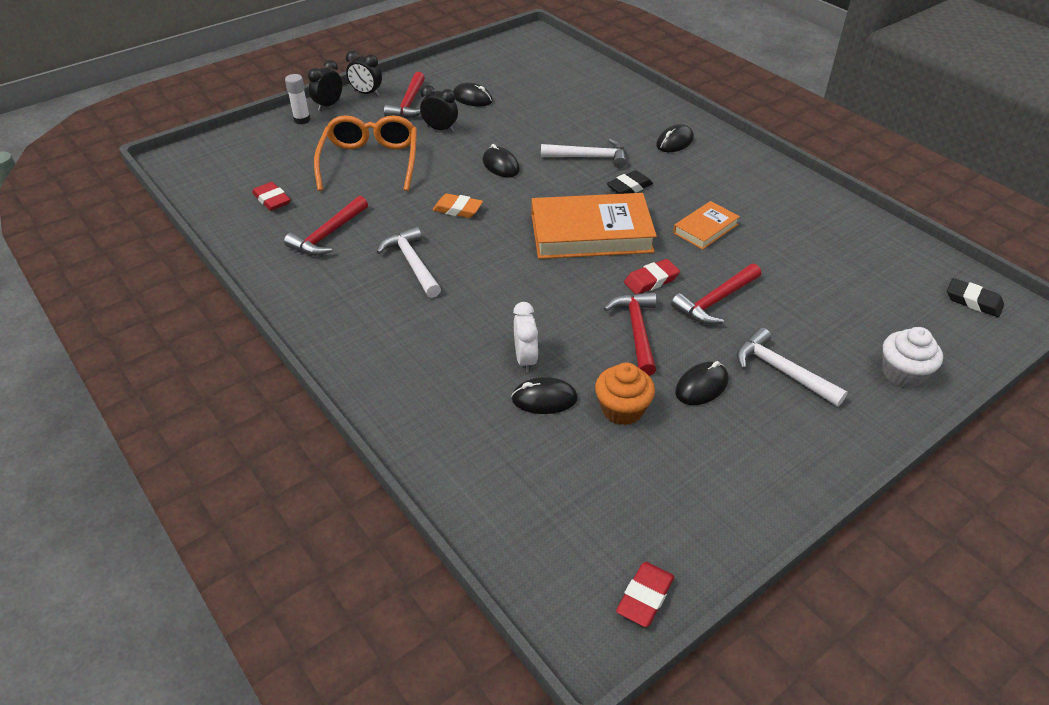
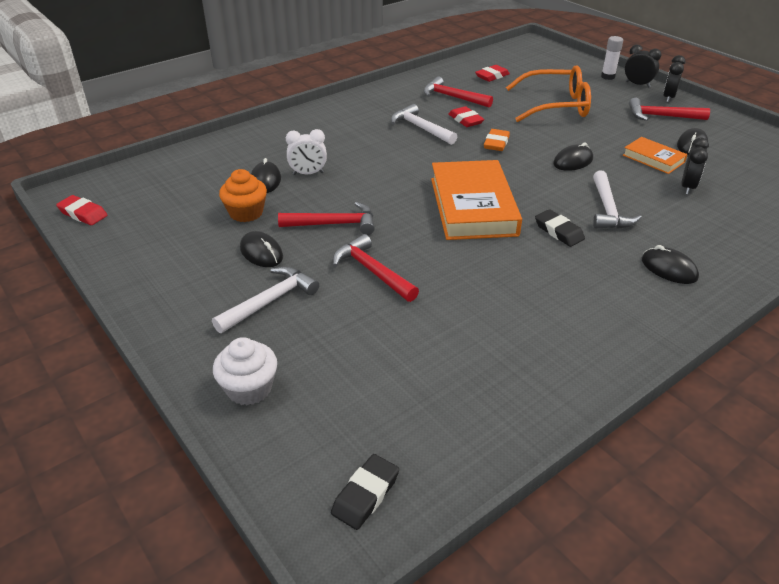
camera: 90 degrees right, 5 degrees down
(412, 263) = (420, 128): white hammer -> white hammer turned 105 degrees counterclockwise
(440, 129) = (623, 132): black clock -> black clock (687, 187)
(651, 280) = (403, 236): red eraser -> red eraser (465, 120)
(705, 229) = (492, 276): orange book -> orange book (653, 159)

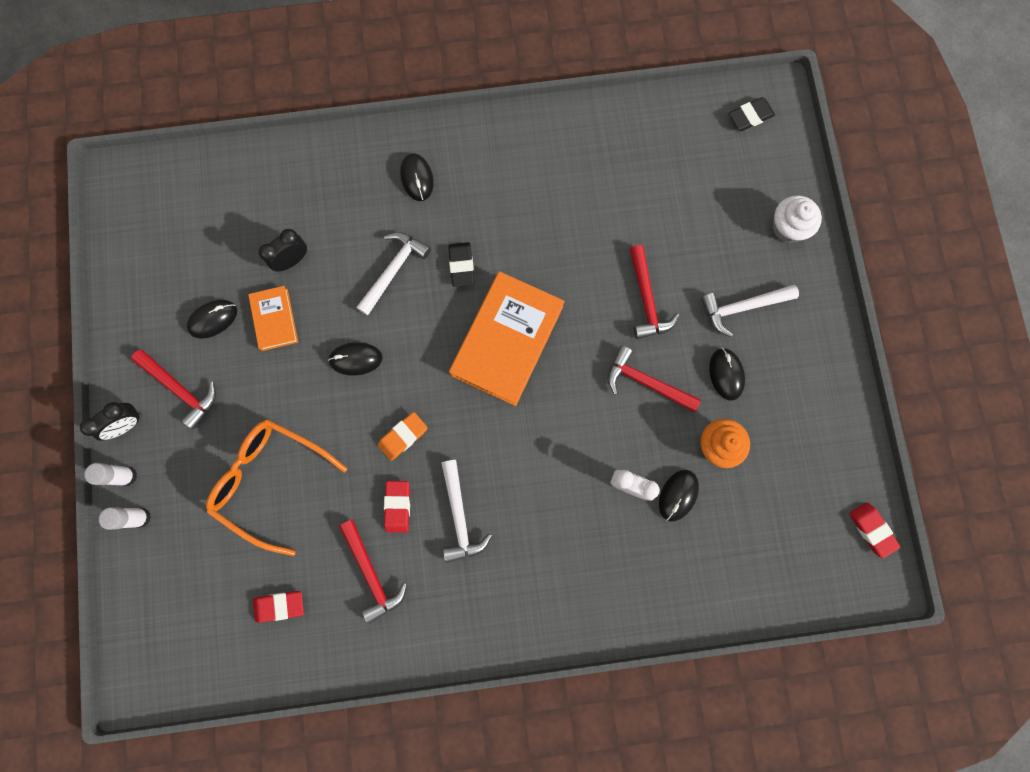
camera: 150 degrees left, 40 degrees up
(637, 84) = (127, 476): black clock -> white glue stick

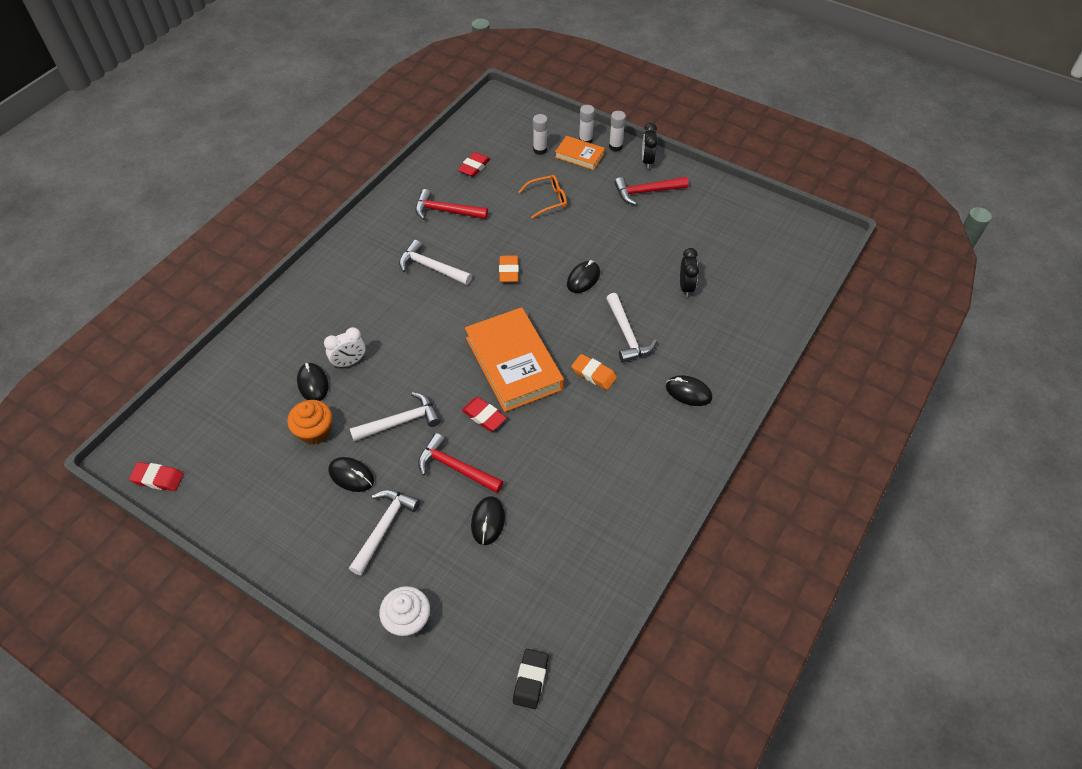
camera: 130 degrees right, 25 degrees down
(195, 555) = (540, 150): none -> white glue stick
(213, 319) = (679, 228): black mouse -> black mouse (488, 521)
(271, 481) = (547, 200): orange glasses -> orange glasses, size x0.55
(275, 319) = (651, 256): orange book -> orange book (579, 155)
(398, 506) = (470, 244): red eraser -> red eraser (484, 416)
(461, 266) = (593, 374): black eraser -> orange eraser
(646, 382) = (400, 422): red hammer -> white hammer

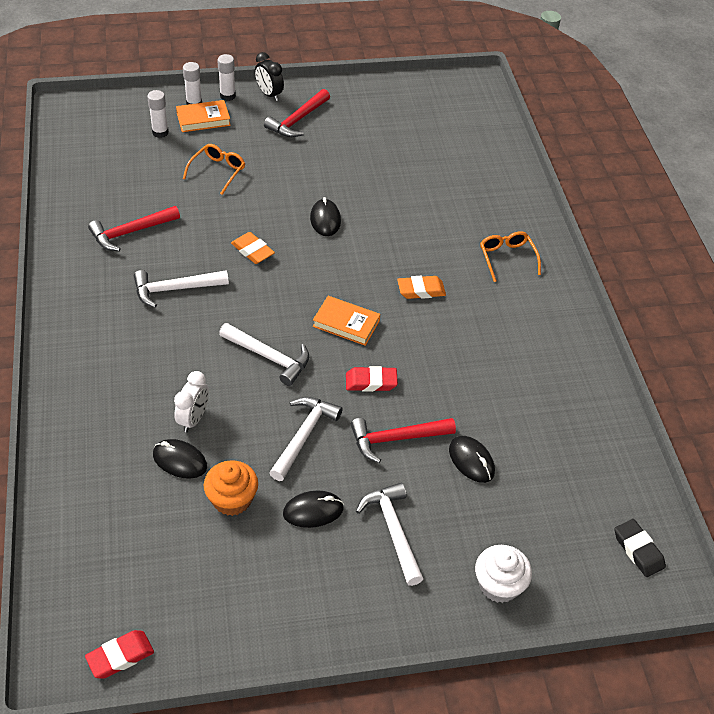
camera: 45 degrees left, 5 degrees down
(474, 167) = (112, 179): red eraser -> none
(513, 363) = (346, 323): orange book -> orange book, size x0.51
(627, 334) = (412, 243): white hammer -> white hammer (269, 357)
(686, 287) = (415, 179): black clock -> none
(688, 392) = (507, 258): black mouse -> orange glasses

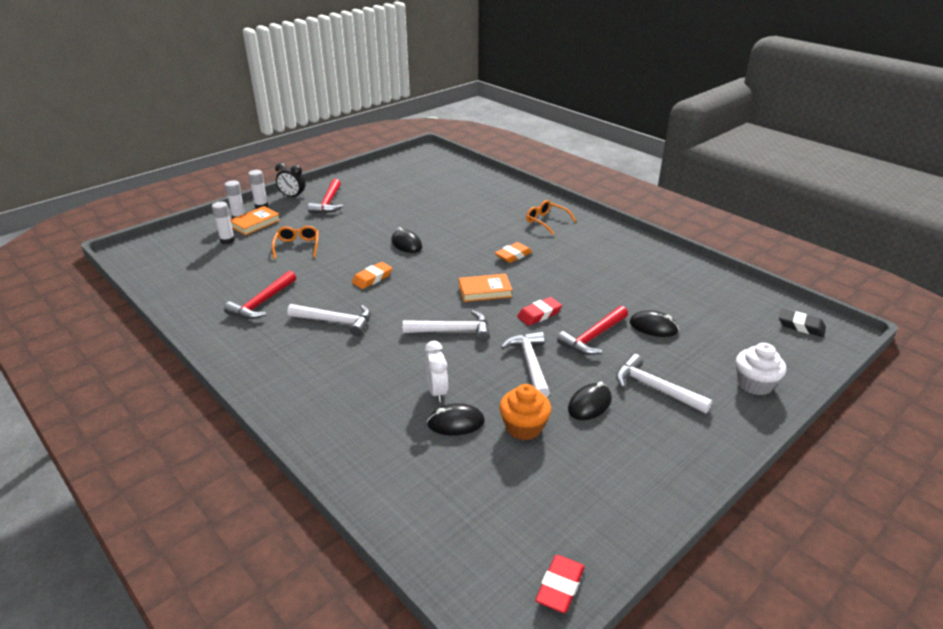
camera: 30 degrees left, 15 degrees down
(175, 289) = (335, 321): white hammer -> white hammer turned 120 degrees counterclockwise
(252, 251) = (372, 278): orange eraser -> orange eraser turned 60 degrees counterclockwise

